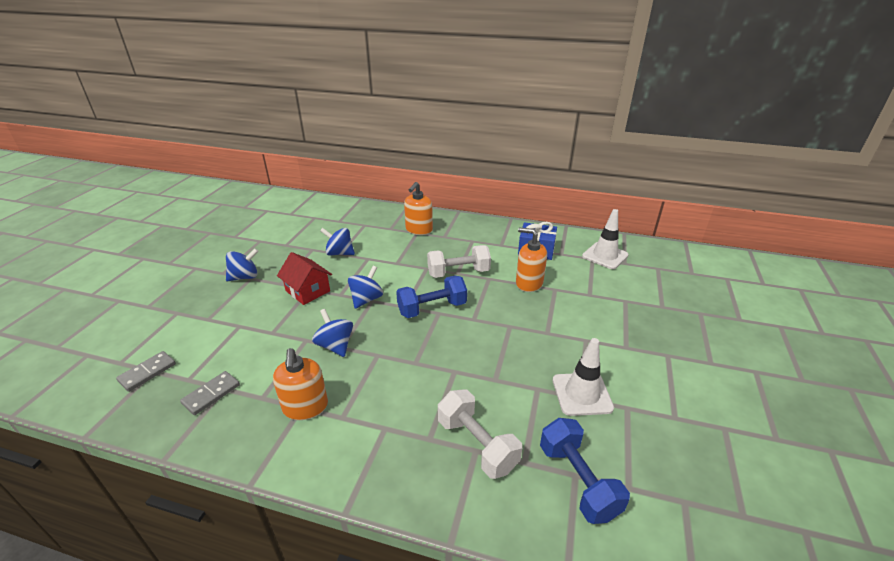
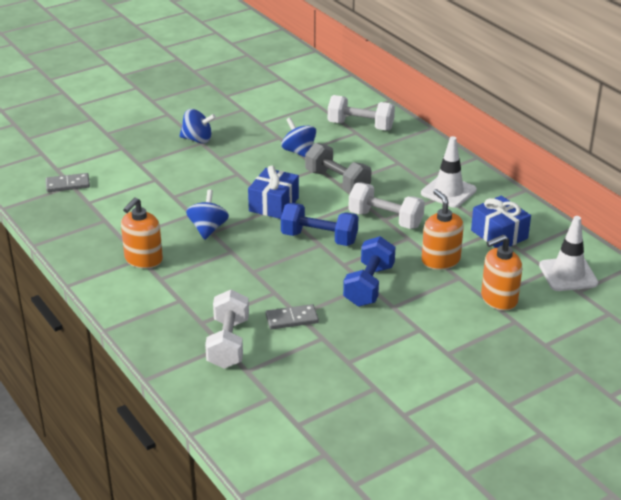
camera: 40 degrees right, 0 degrees up
(211, 394) = (93, 220): grey domino -> grey domino (292, 319)
(308, 291) = (234, 175): red house -> none
(362, 220) = (360, 126): none -> white dumbbell
(366, 299) = (274, 204): blue spinning top -> blue gift
(393, 262) = (337, 182): none -> grey dumbbell
(419, 230) = (404, 160): orange soap dispenser -> orange soap dispenser (498, 299)
(578, 481) = (268, 400): blue dumbbell -> blue dumbbell (369, 285)
(582, 394) = (352, 360): white traffic cone -> white traffic cone (448, 192)

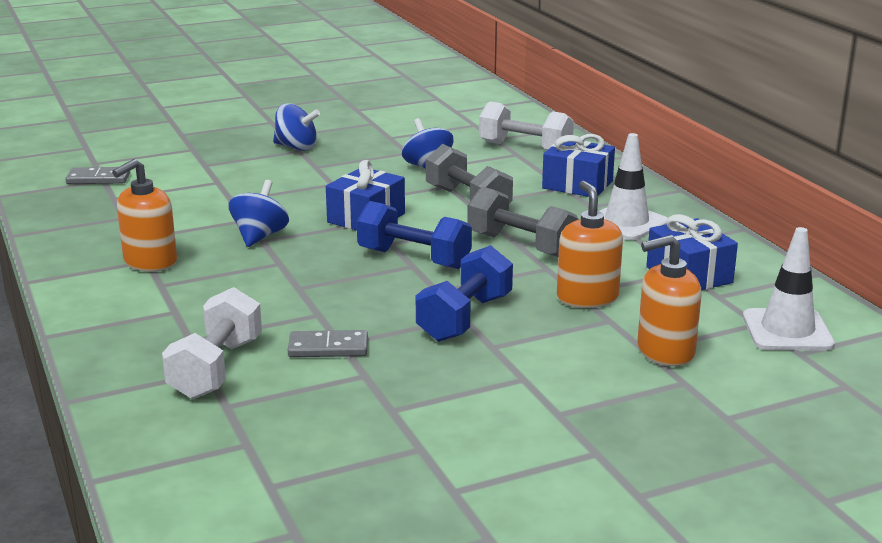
camera: 10 degrees right, 10 degrees down
(385, 219) = (521, 246): white dumbbell -> grey dumbbell
(406, 159) = (577, 185): none -> blue gift

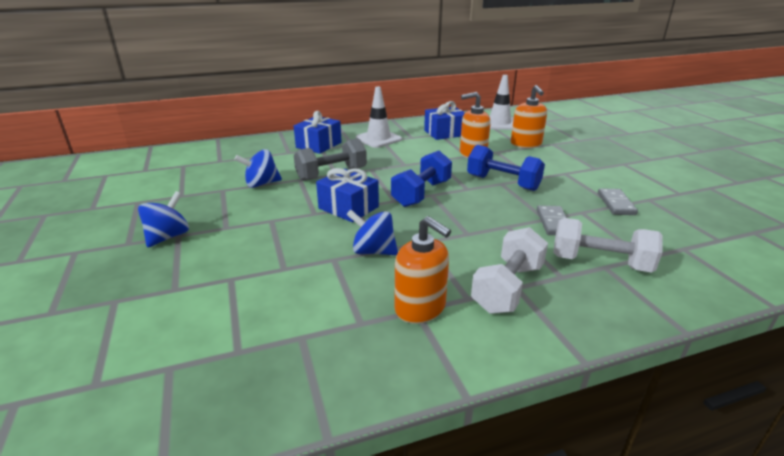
camera: 85 degrees left, 5 degrees up
(98, 179) = (162, 373): grey domino -> grey domino (616, 204)
(521, 246) = (405, 164): grey dumbbell -> none
(525, 148) = (246, 153): white dumbbell -> white dumbbell (508, 288)

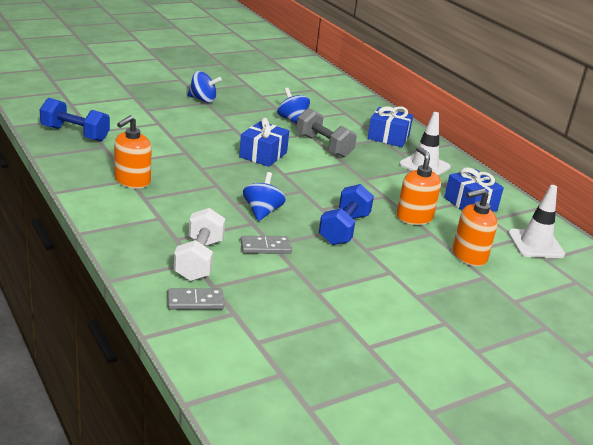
camera: 75 degrees right, 0 degrees up
(373, 251) = (198, 165): blue spinning top -> blue spinning top (262, 212)
(421, 193) = (301, 186): blue dumbbell -> blue dumbbell (75, 134)
(508, 288) = (158, 214): white dumbbell -> none
(616, 204) = (320, 292): grey domino -> grey domino (195, 302)

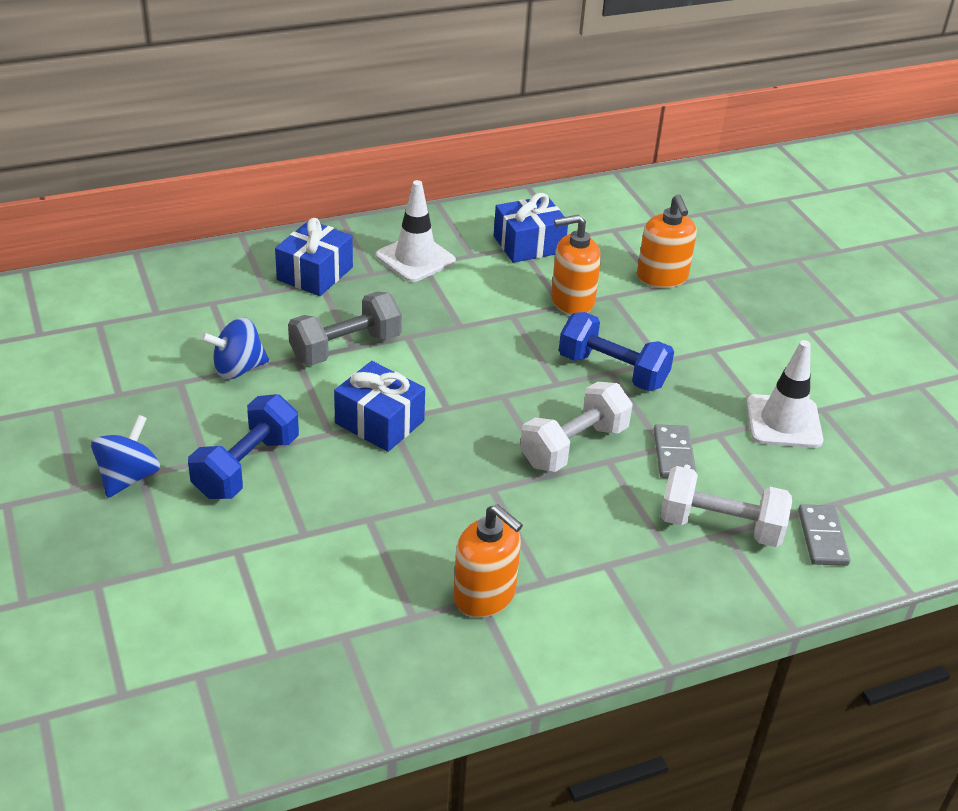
camera: 80 degrees left, 10 degrees up
(75, 134) = (283, 682): blue dumbbell -> blue dumbbell (247, 467)
(262, 212) = (573, 446): blue spinning top -> white dumbbell
(535, 244) = (624, 219): white traffic cone -> white traffic cone (783, 422)

